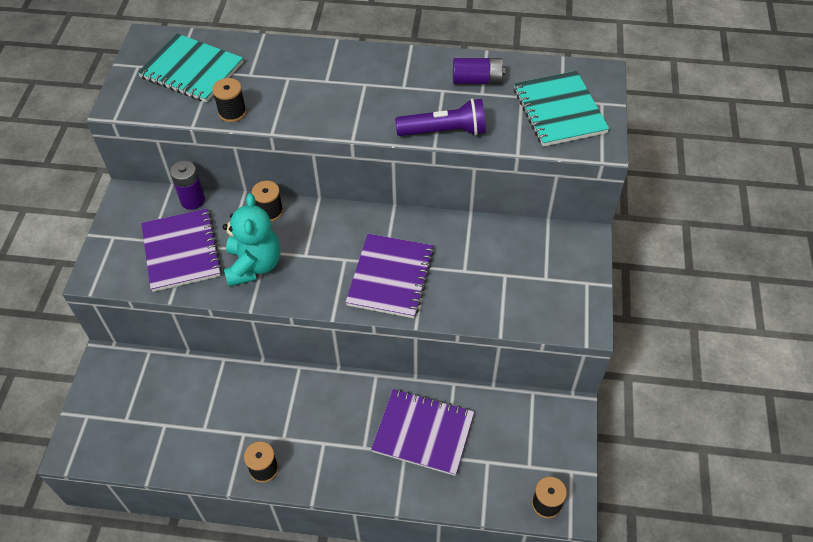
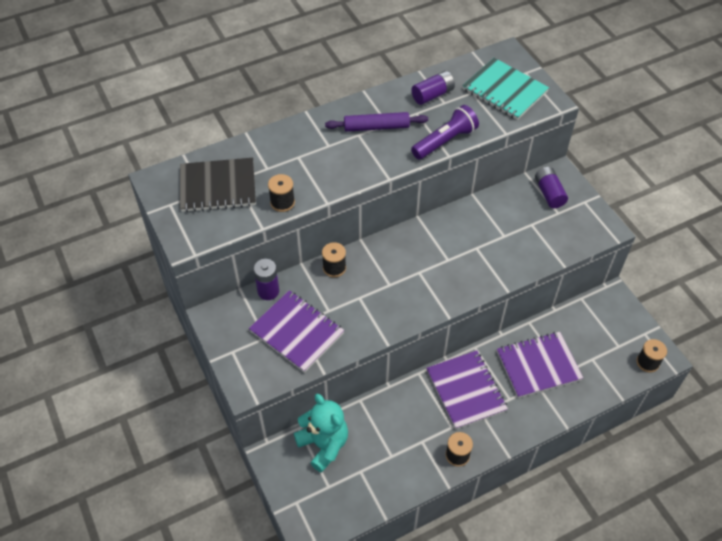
camera: 35 degrees left, 0 degrees up
(192, 70) = (218, 187): turquoise notebook -> black notebook
(254, 265) = (360, 312): turquoise teddy bear -> turquoise teddy bear (323, 445)
(389, 85) = (376, 127): none -> purple rolling pin
(390, 277) = (461, 267): purple notebook -> purple notebook (466, 390)
(554, 253) = (549, 193): none -> purple battery

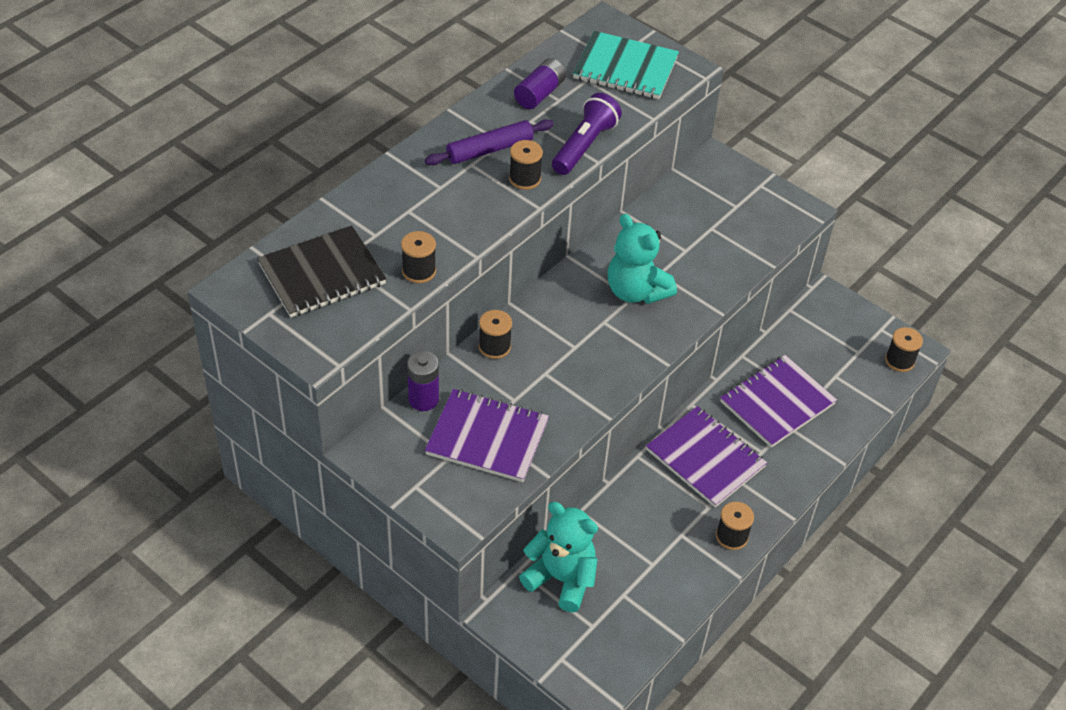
camera: 25 degrees left, 5 degrees down
(390, 155) = (525, 179): none -> black spool
(453, 256) = (636, 291): none -> turquoise teddy bear
(549, 193) = (714, 186): purple battery -> none

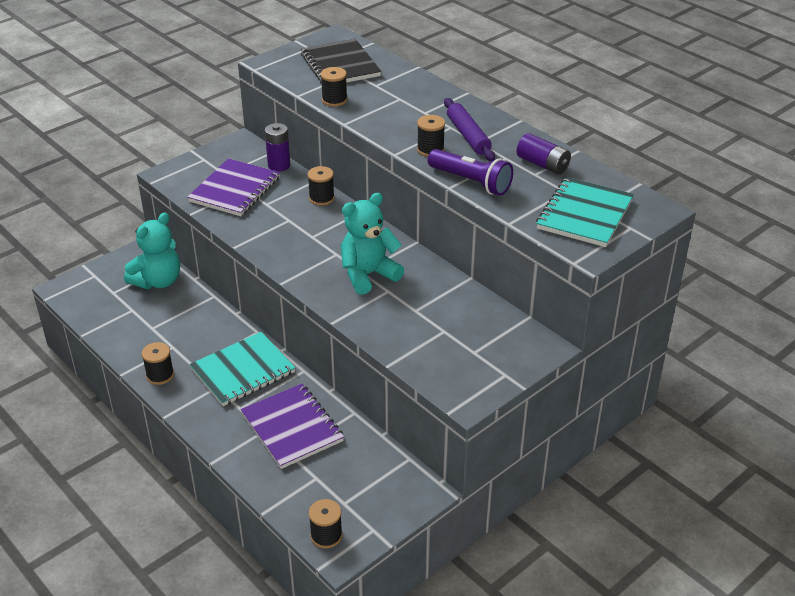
camera: 100 degrees right, 10 degrees down
(705, 458) = (243, 371): purple notebook -> turquoise notebook

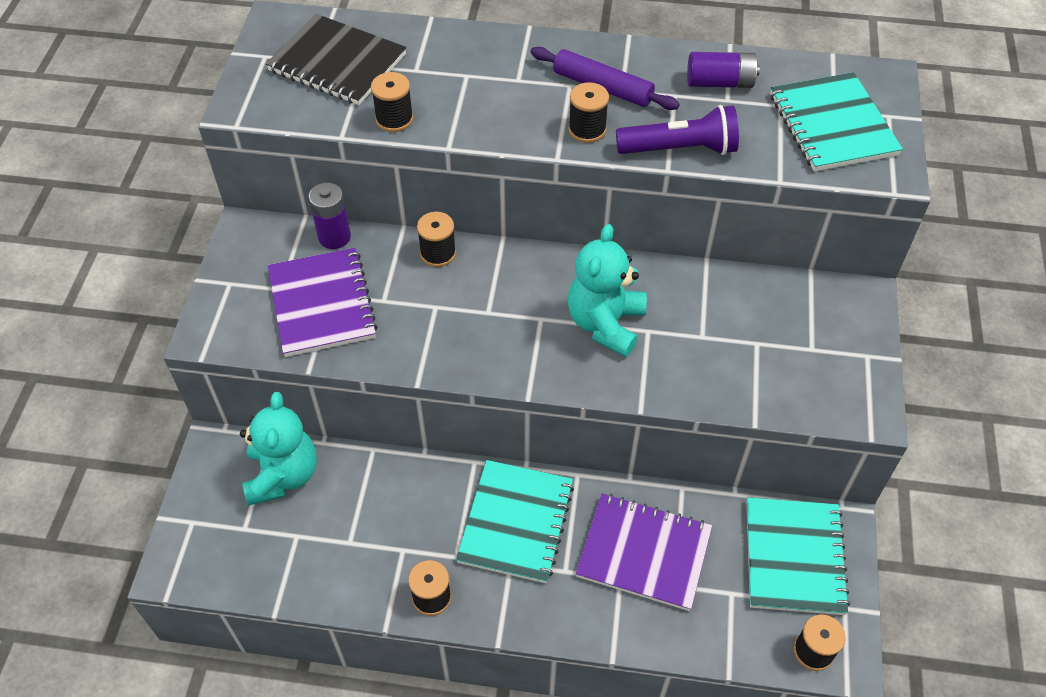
camera: 40 degrees left, 15 degrees up
(375, 486) = (794, 557): none -> turquoise notebook

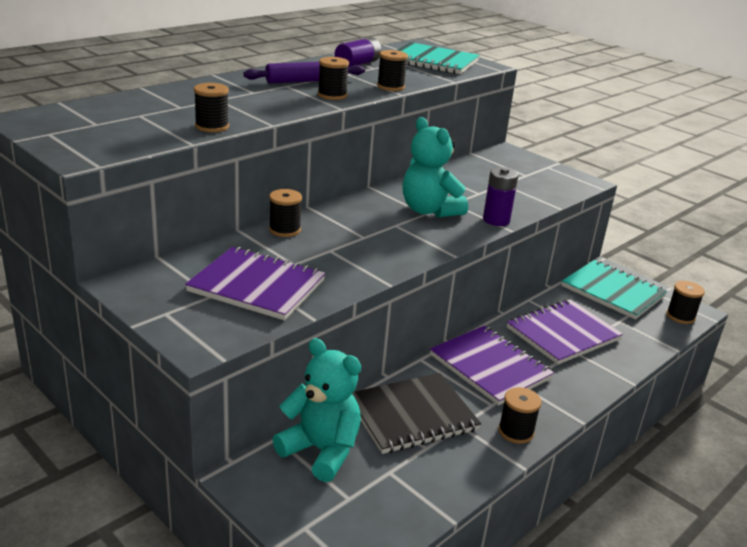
camera: 55 degrees left, 25 degrees down
(334, 237) = (201, 255): purple battery -> purple battery (496, 220)
(337, 63) = (116, 120): black notebook -> black notebook (412, 415)
(516, 522) = (490, 367): turquoise notebook -> purple notebook
(680, 149) = (390, 87): purple flashlight -> black spool

